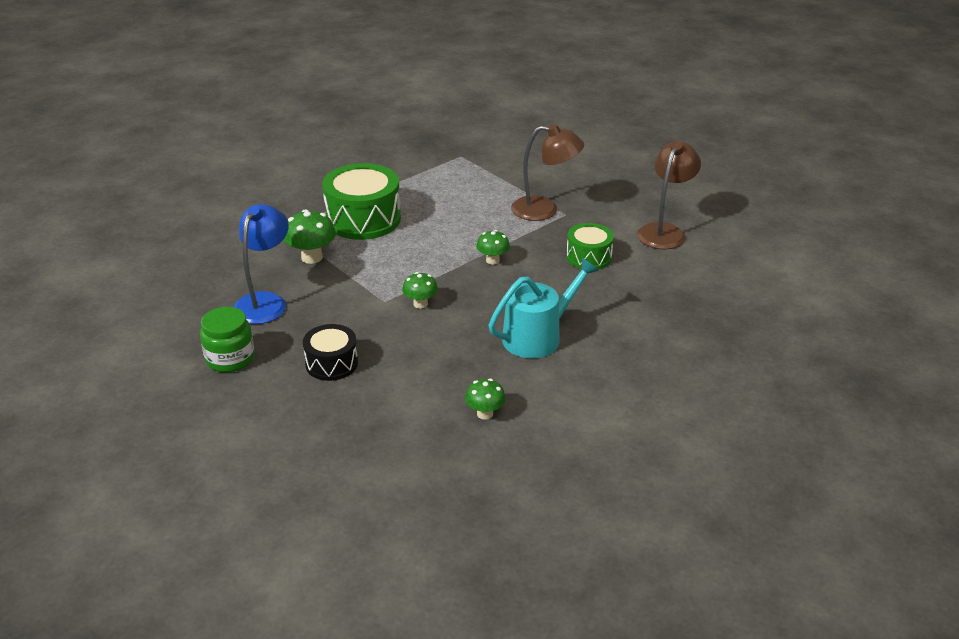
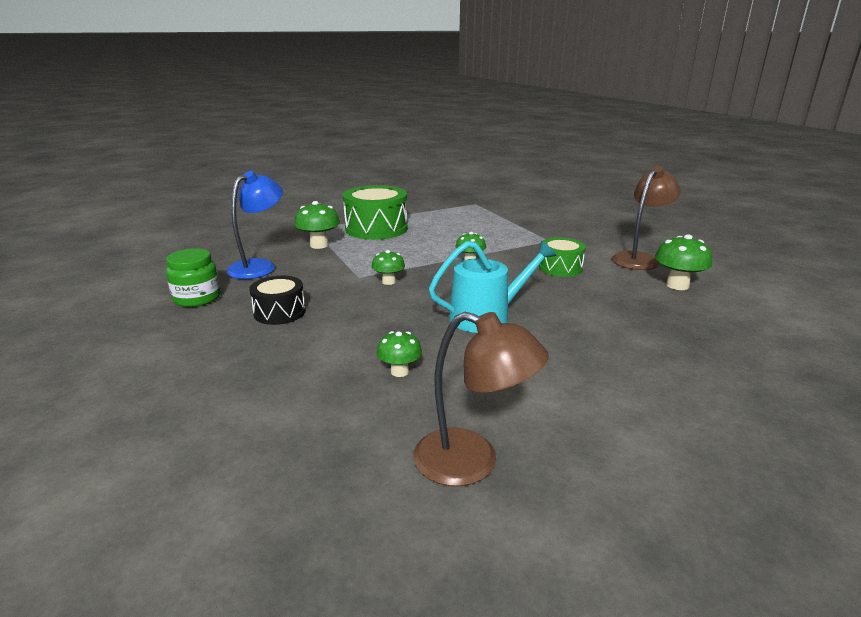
camera: 15 degrees right, 10 degrees down
(544, 210) = (531, 236): brown lamp -> brown lamp (472, 462)
(705, 266) = (677, 285): none -> green mushroom

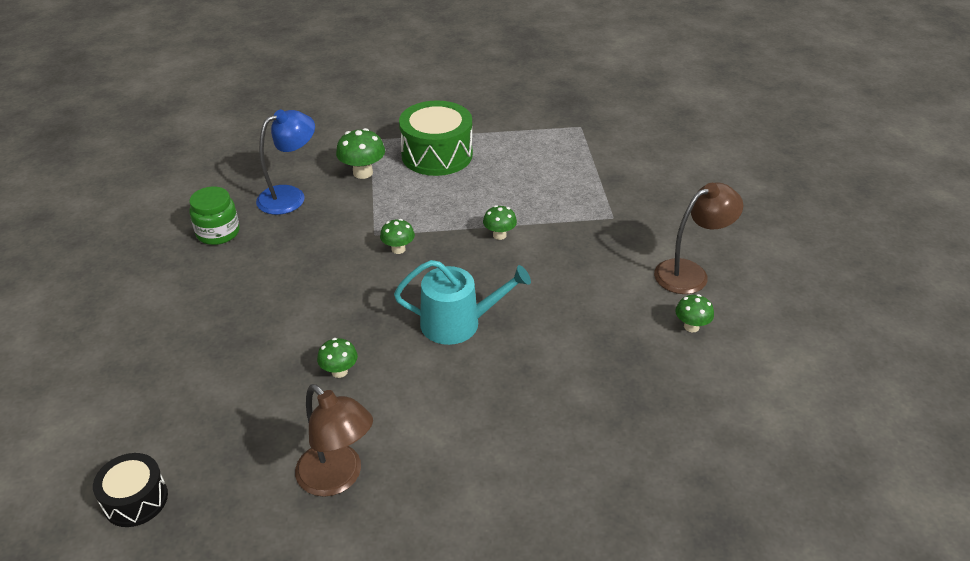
camera: 20 degrees right, 15 degrees up
(279, 312) = (279, 270): black drum -> black drum (135, 500)
(560, 268) = (587, 268): green drum -> none
(677, 285) = (691, 326): green mushroom -> green mushroom, size x0.64

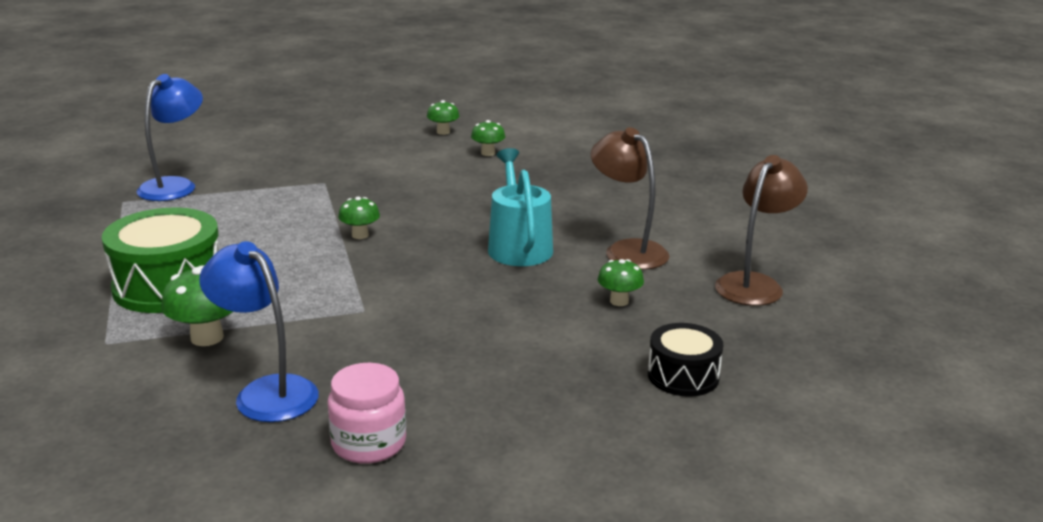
camera: 100 degrees left, 15 degrees down
(135, 500) = (867, 391): black drum -> black drum (683, 376)
(218, 233) = (368, 443): green jar -> pink jar
(398, 249) = (394, 291): green mushroom -> green mushroom (443, 132)
(609, 145) = (175, 186): none -> blue lamp
(690, 273) = (413, 152): brown lamp -> brown lamp (627, 250)

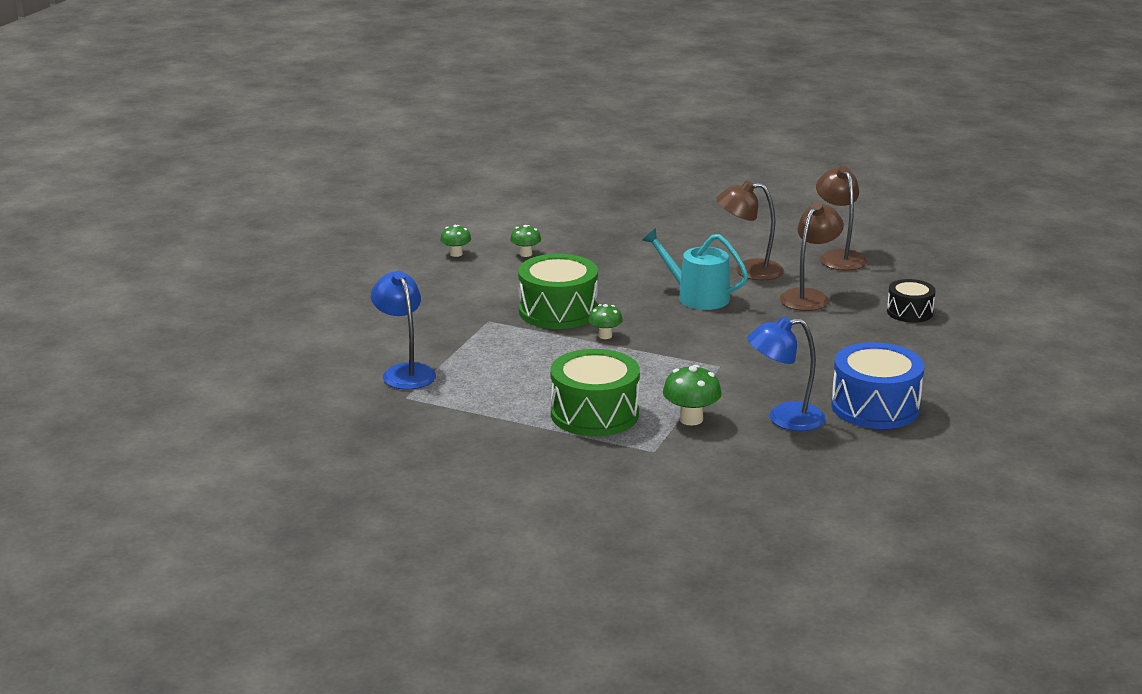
camera: 50 degrees left, 0 degrees up
(368, 443) = (875, 407): pink jar -> blue drum
(386, 200) = (558, 311): none -> green drum
(619, 301) = (809, 296): green mushroom -> brown lamp

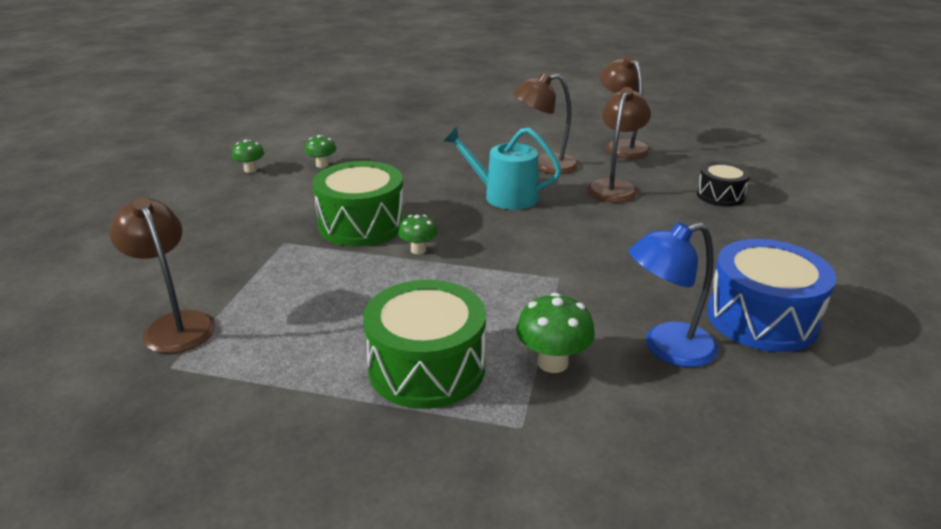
camera: 10 degrees left, 5 degrees up
(405, 372) = (175, 324): blue lamp -> brown lamp

